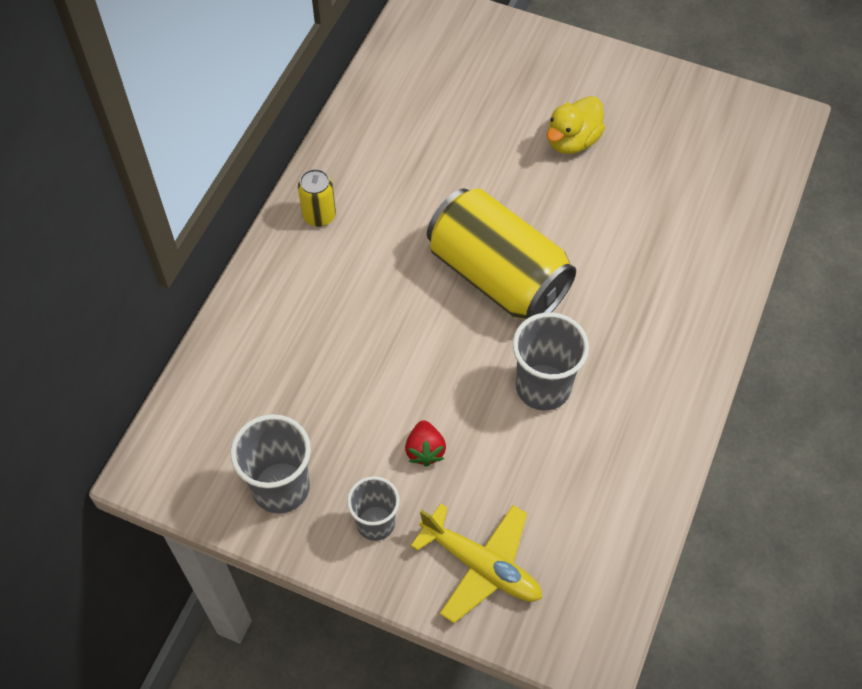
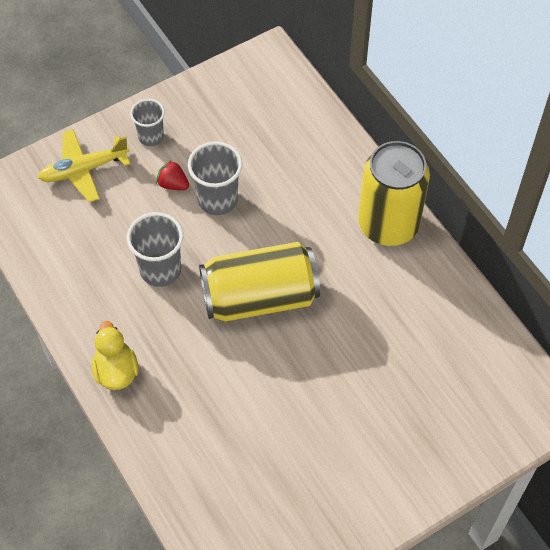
camera: 125 degrees right, 0 degrees up
(281, 487) = (210, 106): grey cup -> grey cup (217, 199)
(319, 215) = (388, 224): yellow can -> yellow can, size x2.30
(572, 141) = (337, 423): yellow duck -> yellow duck (116, 371)

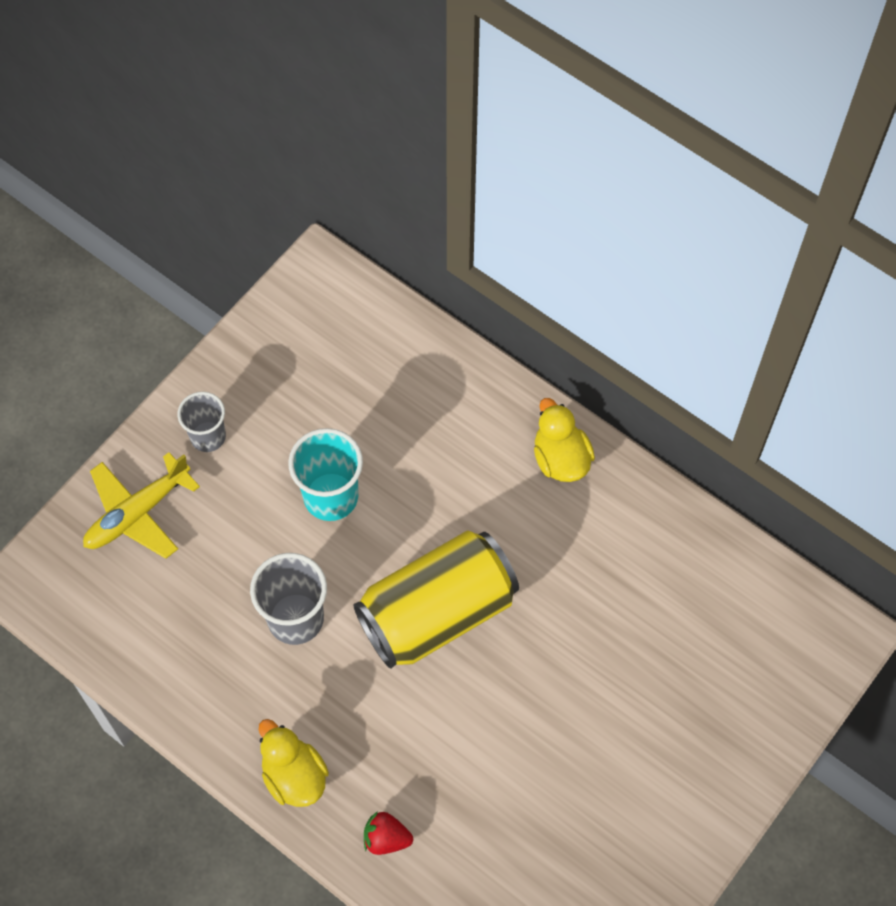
camera: 20 degrees left, 5 degrees up
(173, 184) = (264, 494): red strawberry -> red strawberry (386, 838)
(217, 199) = (331, 497): grey cup -> turquoise cup
(388, 224) = (560, 458): yellow can -> yellow duck

